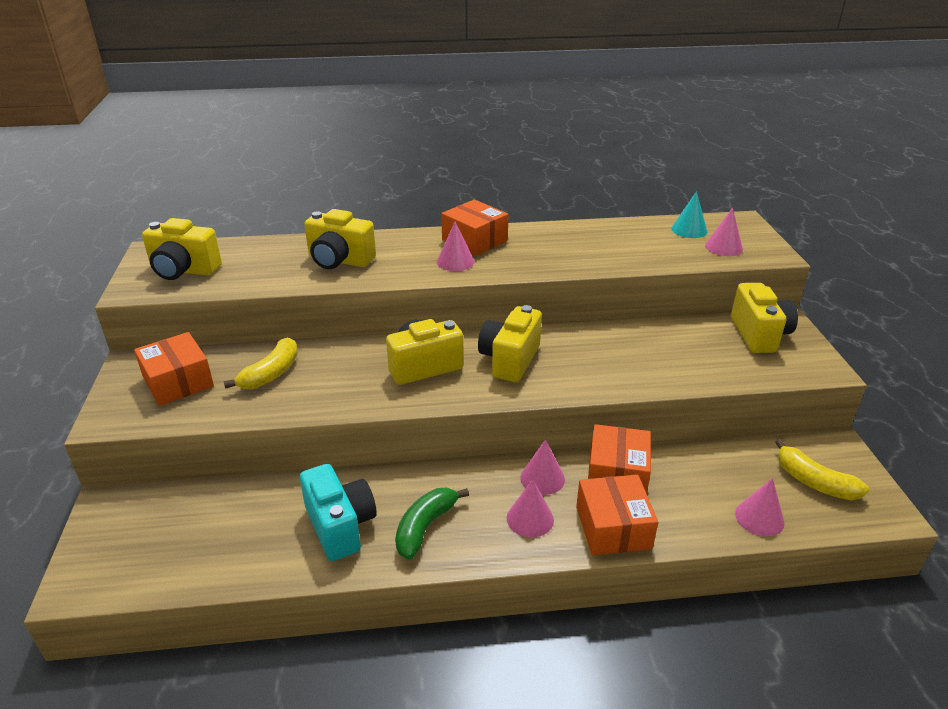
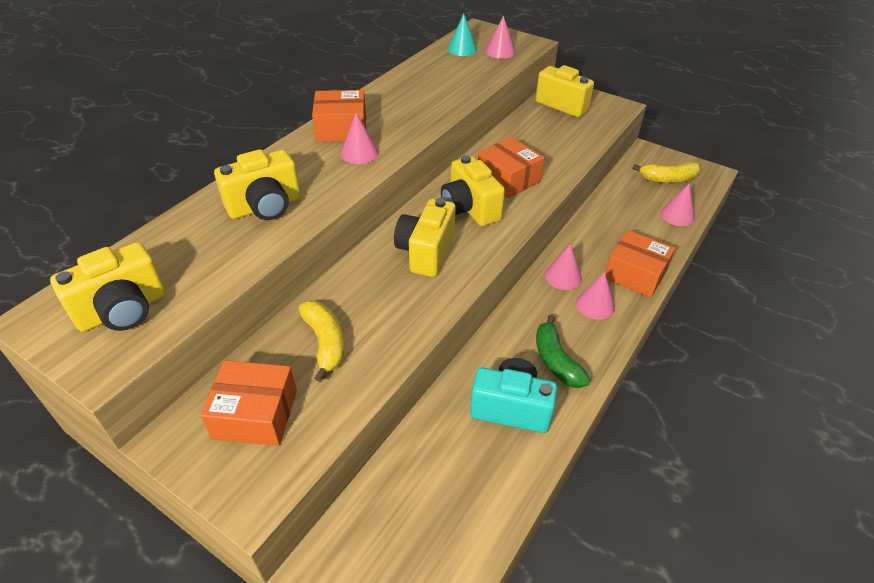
camera: 50 degrees left, 10 degrees up
(617, 473) = (591, 243): orange box -> orange box (508, 179)

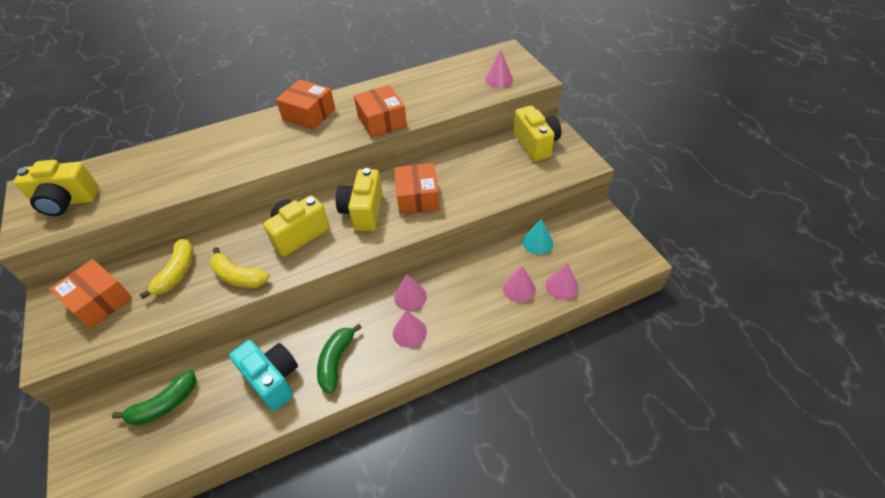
camera: 35 degrees right, 5 degrees up
(265, 207) = (202, 160): yellow camera -> none
(359, 153) = (299, 139): pink cone -> pink cone (519, 289)
(417, 494) = (164, 404): none -> green banana
(462, 49) = (470, 68): turquoise cone -> turquoise cone (537, 242)
(635, 274) = (468, 322): orange box -> orange box (382, 121)
(668, 179) = (591, 248): yellow banana -> yellow banana (239, 276)

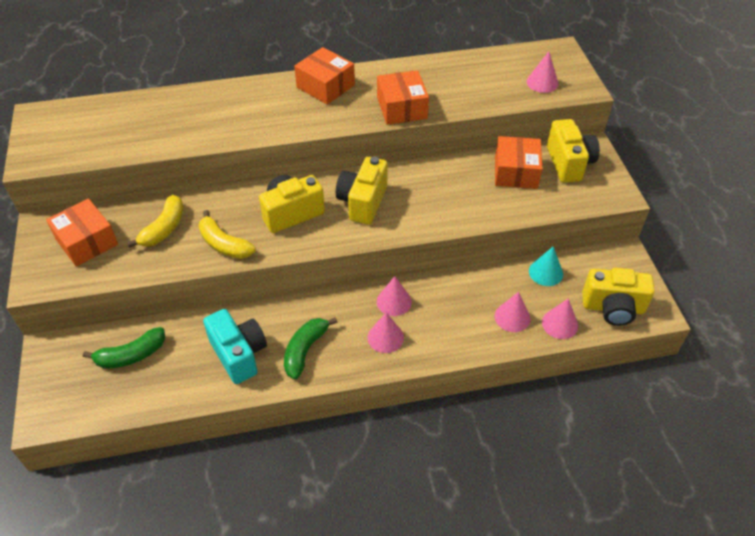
camera: 10 degrees right, 0 degrees up
(67, 202) = (71, 136): yellow camera -> yellow camera (613, 308)
(417, 197) = (423, 198): orange box -> orange box (516, 172)

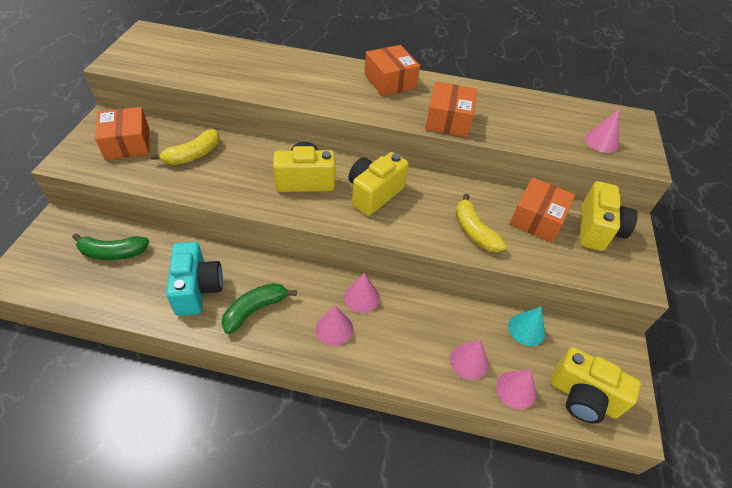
camera: 20 degrees right, 0 degrees up
(224, 244) = (231, 186): yellow banana -> yellow banana (474, 231)

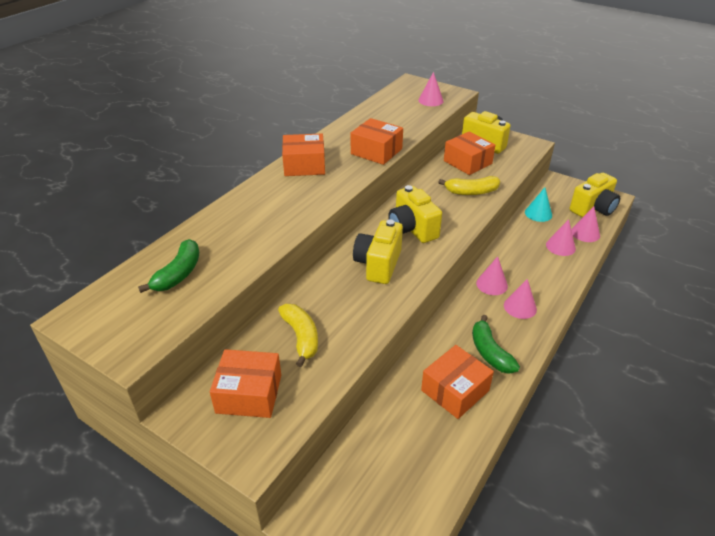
camera: 65 degrees left, 10 degrees down
(113, 252) = (381, 459): green banana -> green banana (178, 274)
(197, 289) = (455, 390): turquoise camera -> orange box

